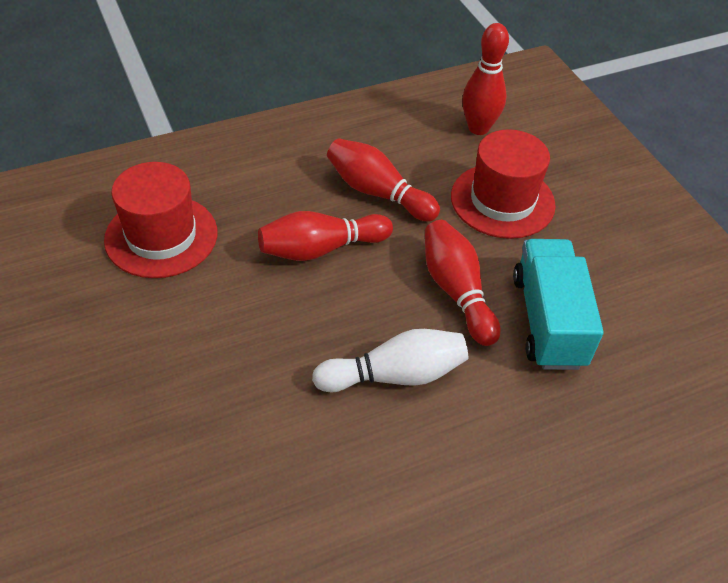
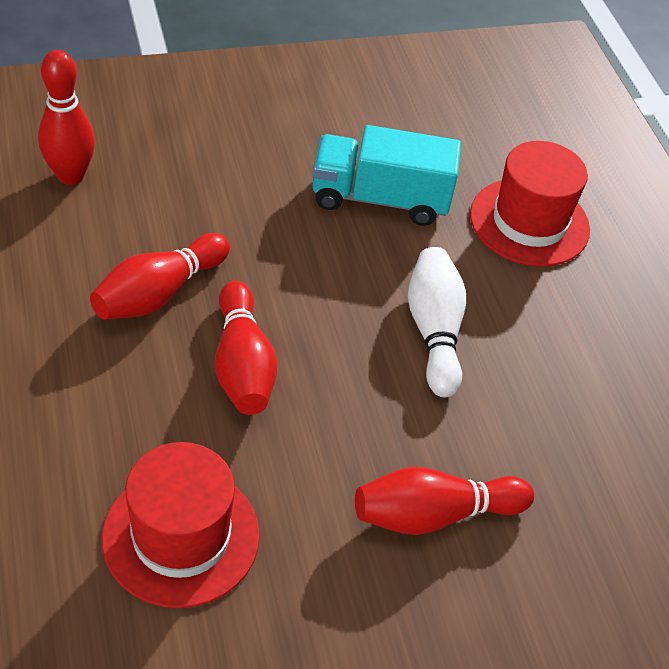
camera: 85 degrees left, 0 degrees up
(456, 291) = (330, 258): red bowling pin -> red bowling pin (434, 514)
(502, 200) = (203, 187): red hat -> red hat (529, 222)

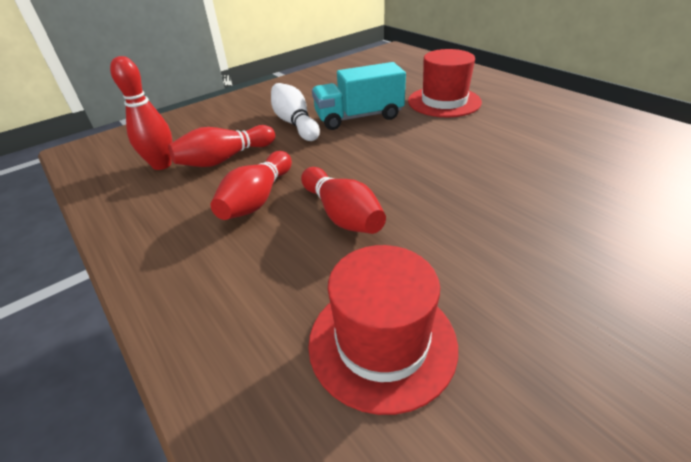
camera: 15 degrees left, 10 degrees down
(434, 331) = (443, 157): white bowling pin -> white bowling pin (295, 123)
(434, 514) = (542, 245): red bowling pin -> red bowling pin (225, 159)

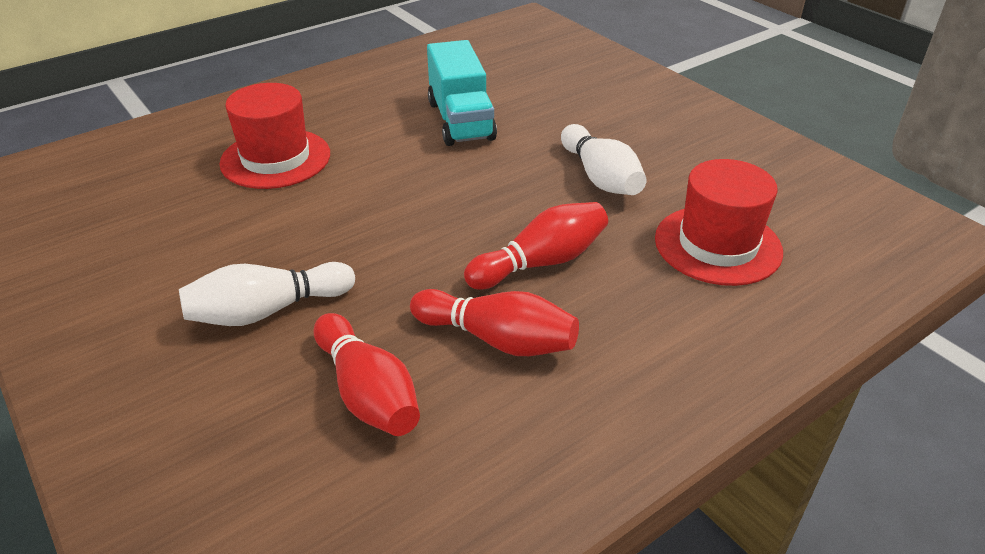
camera: 90 degrees left, 0 degrees up
(161, 165) = (359, 488): red bowling pin -> none
(359, 117) = (284, 239): turquoise truck -> turquoise truck (461, 120)
(487, 249) = (600, 177): none -> white bowling pin

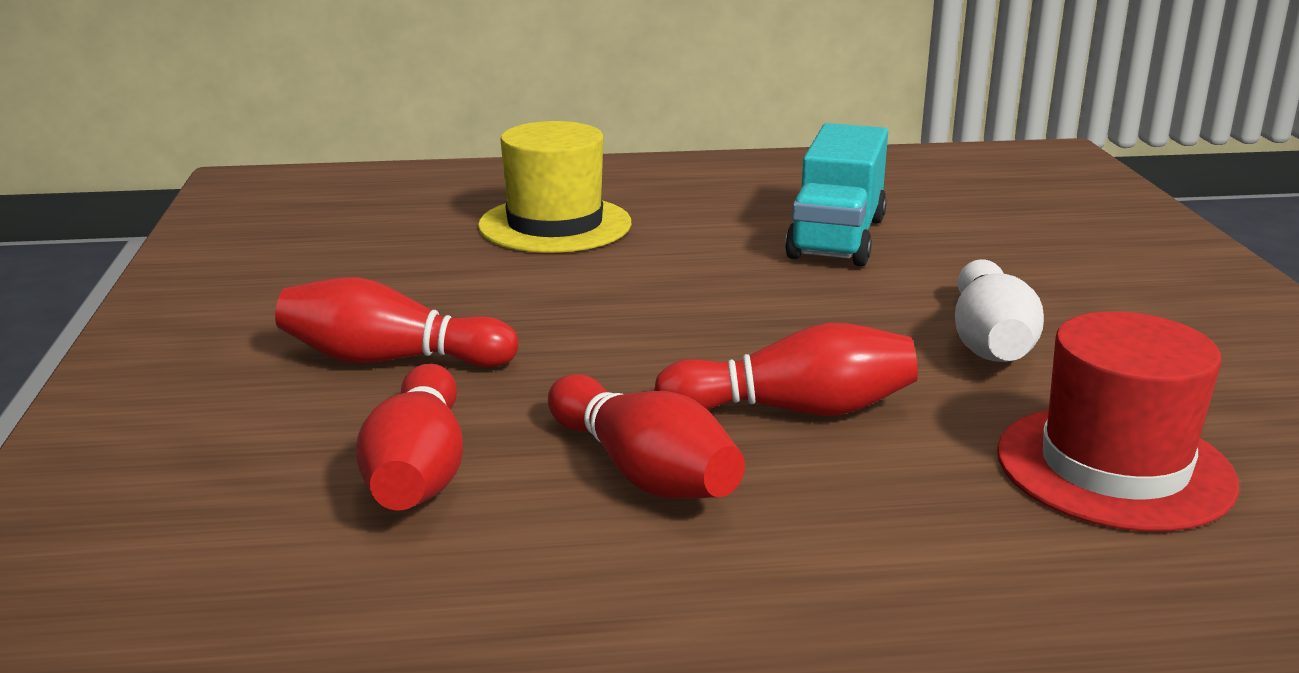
camera: 30 degrees right, 15 degrees down
(267, 311) = (391, 360): white bowling pin -> red bowling pin
(275, 158) = (555, 225): red hat -> yellow hat

